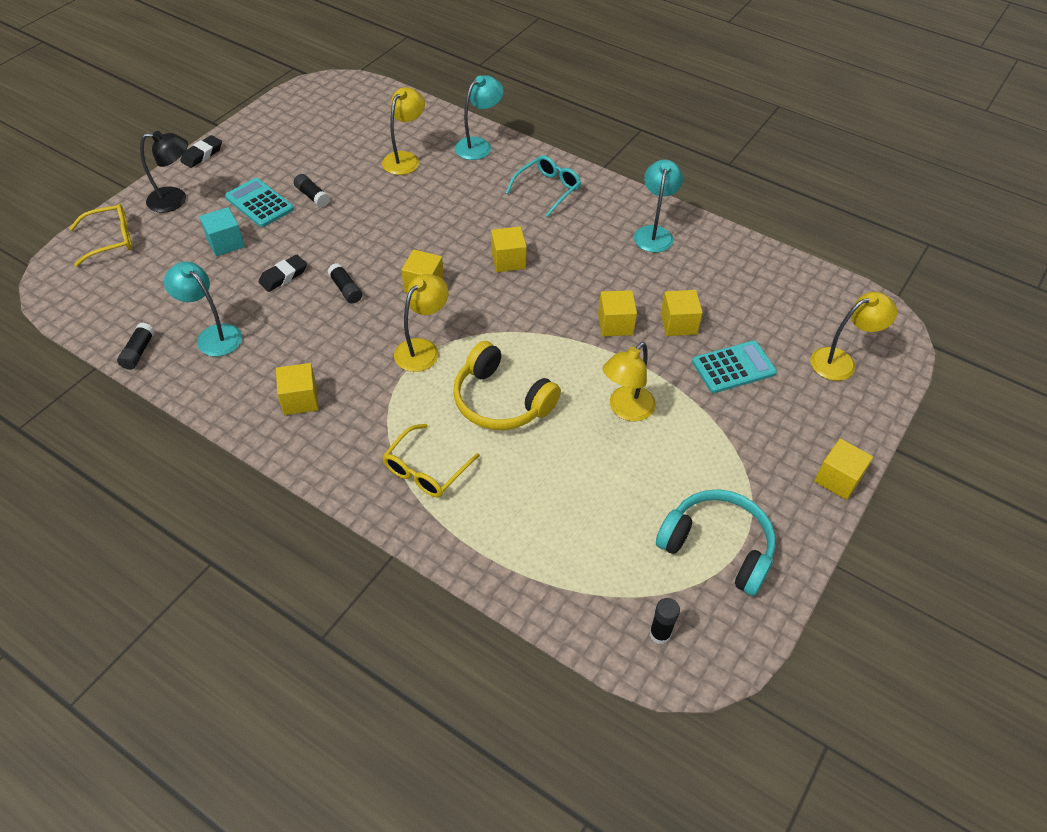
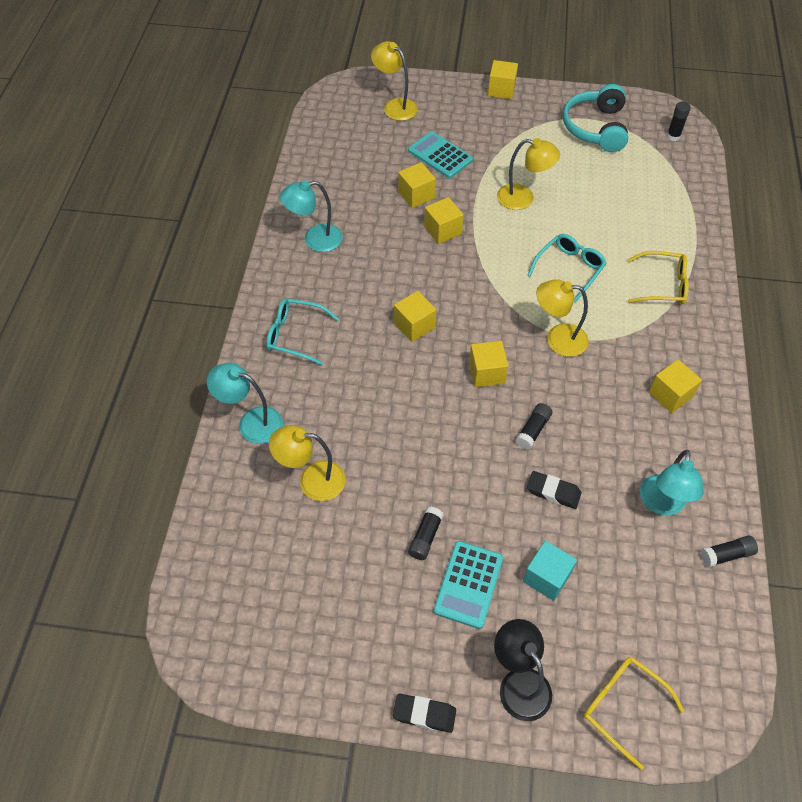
camera: 115 degrees left, 5 degrees up
(501, 401) = (570, 268): yellow headphones -> turquoise glasses

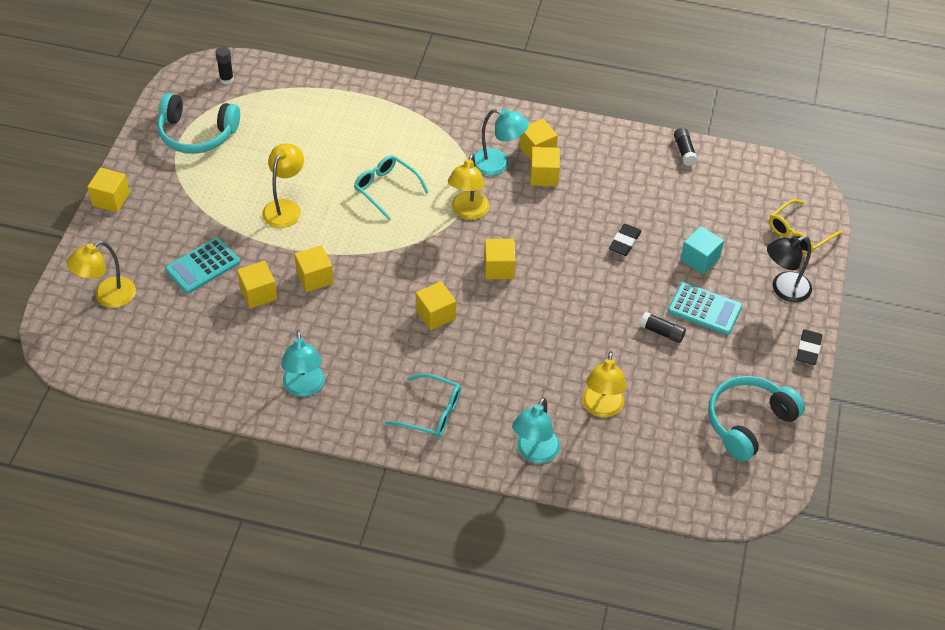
camera: 85 degrees left, 5 degrees down
(295, 335) = (432, 413): turquoise glasses -> turquoise glasses turned 90 degrees counterclockwise
(304, 638) = (749, 423): none -> turquoise headphones
(533, 430) = (563, 245): black glue stick -> none
(632, 404) = (544, 176): none -> yellow cube
(662, 504) = (640, 178): turquoise lamp -> turquoise lamp (498, 164)
(663, 285) = (418, 128): yellow glasses -> none

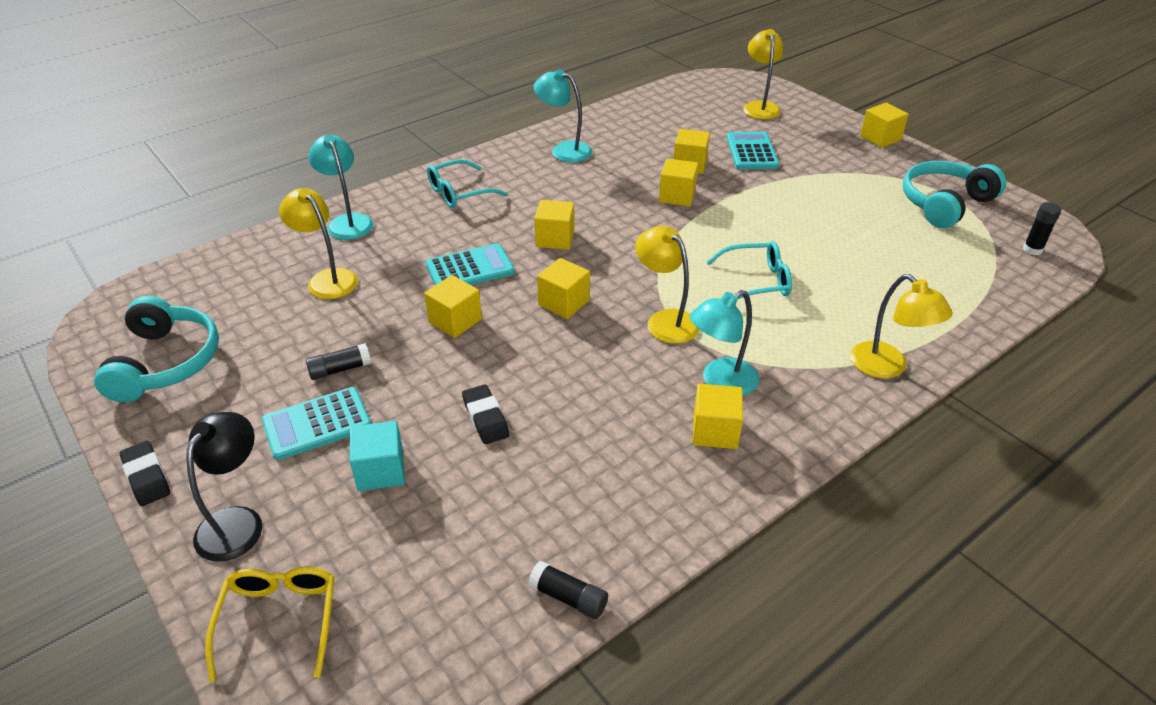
camera: 130 degrees right, 10 degrees down
(285, 207) = (787, 213): yellow lamp -> yellow lamp (887, 367)
(513, 338) = (470, 269): none -> turquoise calculator
(544, 176) = (663, 411): yellow cube -> yellow cube (455, 321)

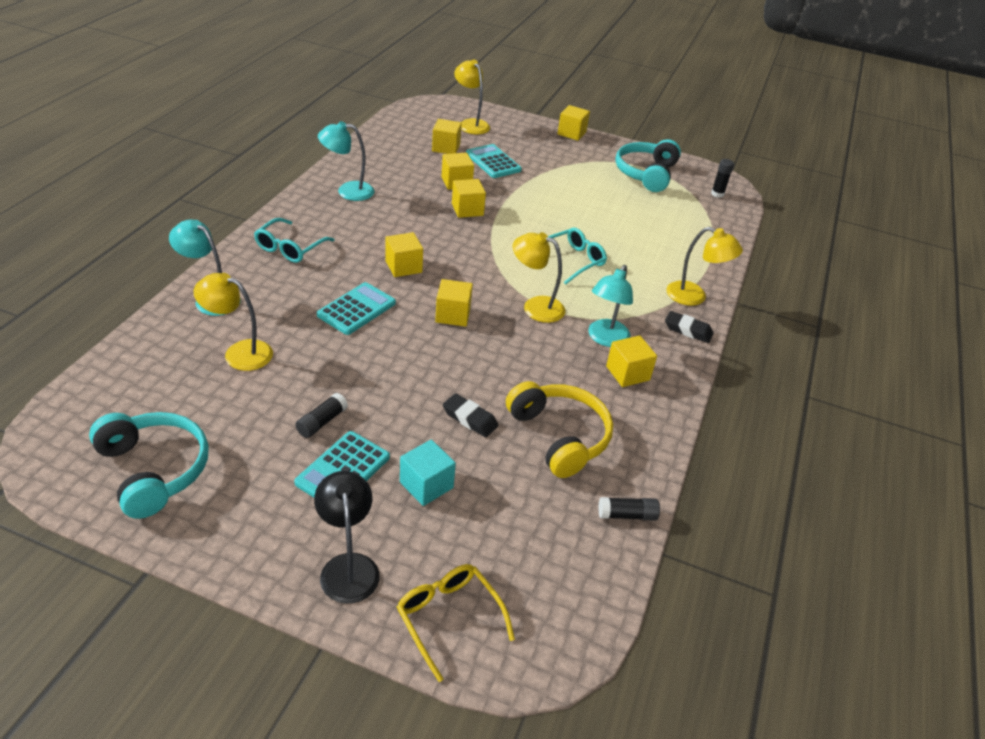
camera: 35 degrees left, 0 degrees up
(147, 477) = (234, 566): black eraser -> black eraser (688, 330)
(455, 321) = (381, 354): yellow cube -> yellow cube (446, 148)
(567, 474) = (559, 436): none -> yellow headphones

